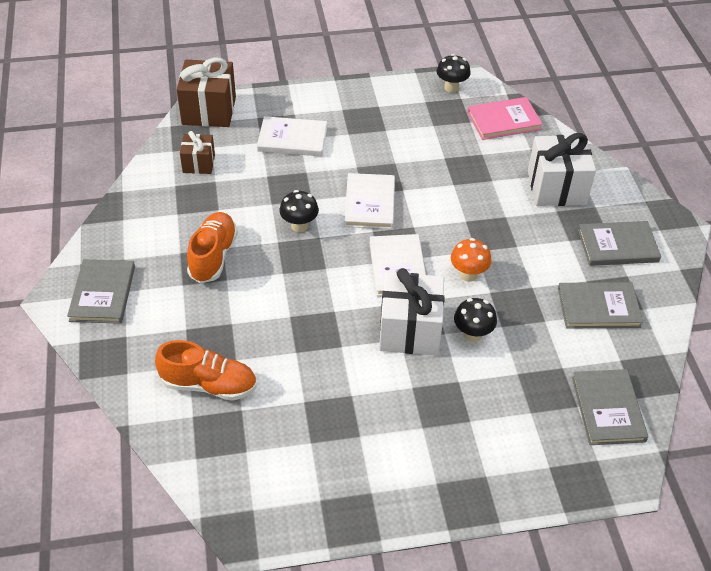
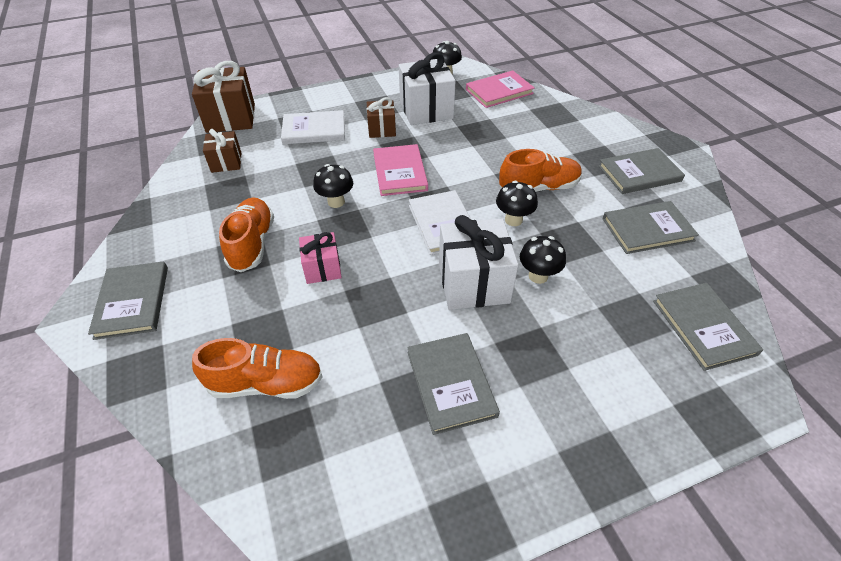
camera: 10 degrees left, 0 degrees up
(274, 292) = (322, 268): none -> pink gift
(363, 149) = (382, 129): none -> brown gift
(364, 414) = (451, 383): none -> grey book
(370, 203) = (400, 172): white book -> pink book
(468, 275) = (513, 220): orange mushroom -> black mushroom
(506, 244) = (538, 188): none -> orange shoe
(556, 187) = (565, 135): white gift -> white gift (426, 110)

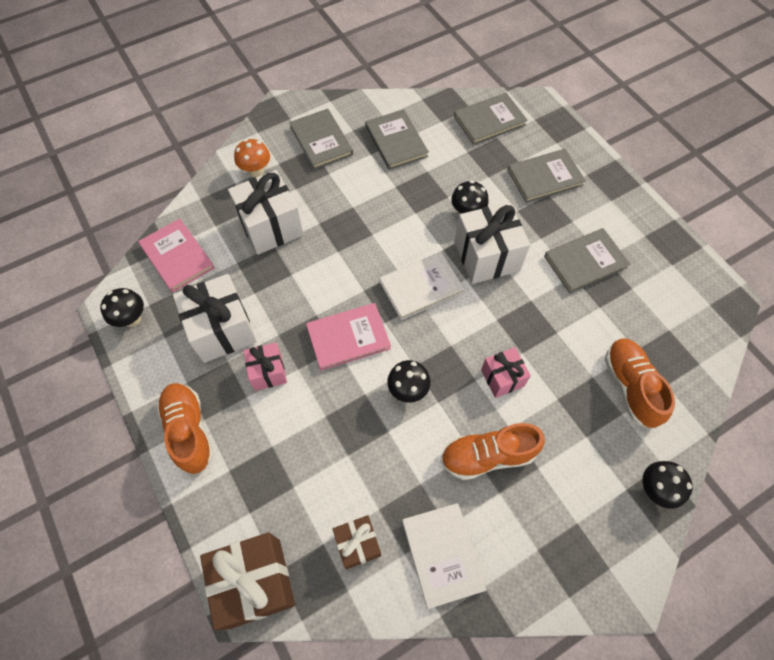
camera: 100 degrees left, 15 degrees up
(133, 302) = (592, 545): grey book -> grey book (544, 177)
(314, 130) = (276, 453): white book -> white book (442, 554)
(382, 129) = (268, 372): brown gift -> pink gift
(513, 220) = (403, 232): black mushroom -> black mushroom (655, 489)
(526, 137) = (270, 226): none -> white gift
(538, 188) = (354, 215): orange shoe -> orange shoe (189, 431)
(593, 131) = (256, 171): none -> orange mushroom

